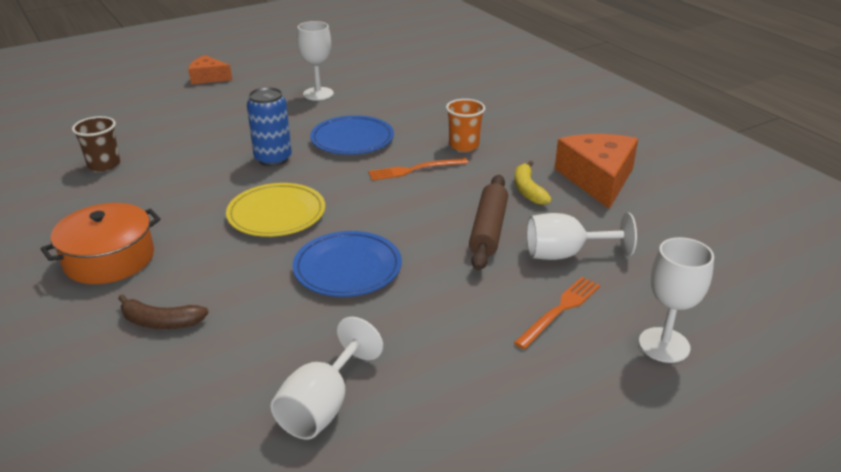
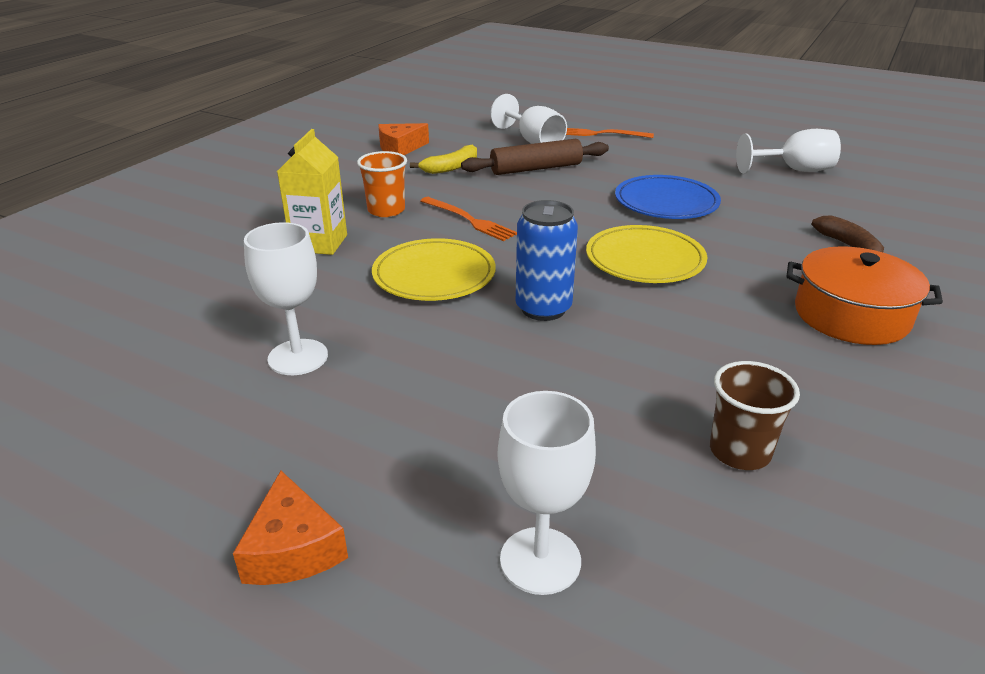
camera: 120 degrees left, 0 degrees up
(352, 139) = (434, 275): blue plate -> yellow plate
(435, 117) = (319, 243): none -> yellow carton
(598, 179) = (400, 148): orange cheese -> orange cheese, size x0.59
(664, 345) = (591, 110): white goblet -> white goblet (540, 560)

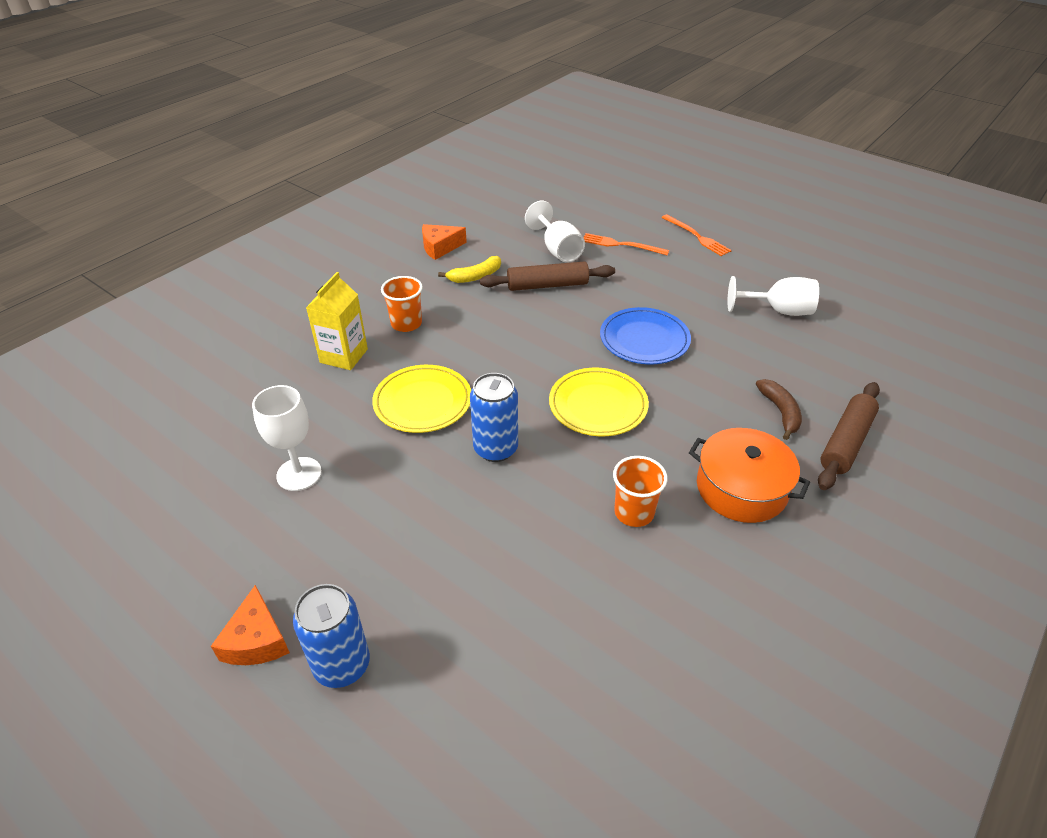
camera: 10 degrees right, 10 degrees up
(432, 562) = (342, 665): none -> blue can
(468, 220) = (469, 342): orange fork -> orange fork (696, 236)
(540, 560) = (412, 676): white goblet -> none
(739, 451) = (588, 608): brown cup -> none
(741, 350) = (634, 512): none -> orange cup
(936, 265) = (846, 442): none -> brown rolling pin

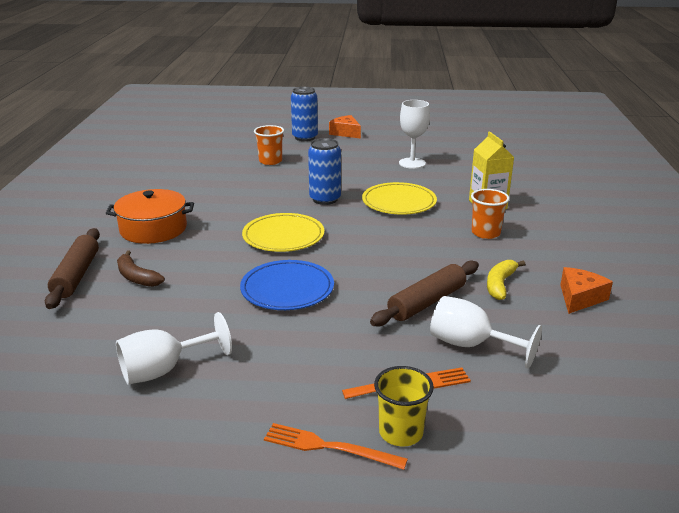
camera: 145 degrees right, 15 degrees down
(634, 512) = (216, 202): orange cup -> orange cup (270, 161)
(652, 229) = (401, 432): none -> yellow cup

